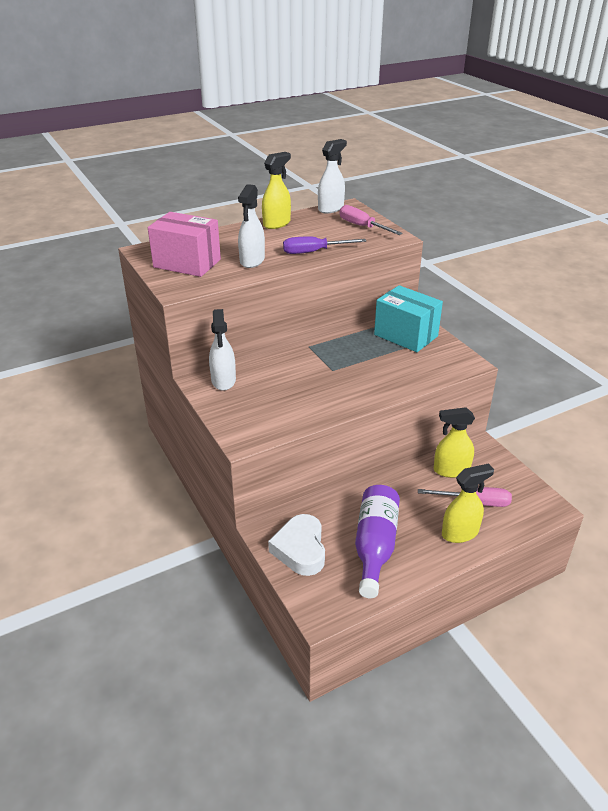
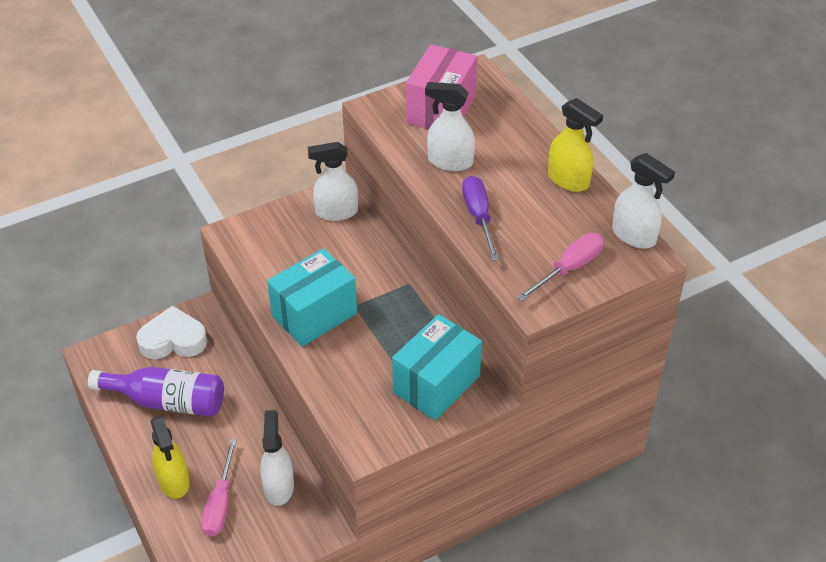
camera: 90 degrees right, 10 degrees up
(344, 389) = (314, 315): none -> turquoise box
(451, 470) = (279, 486): yellow spray bottle -> white spray bottle

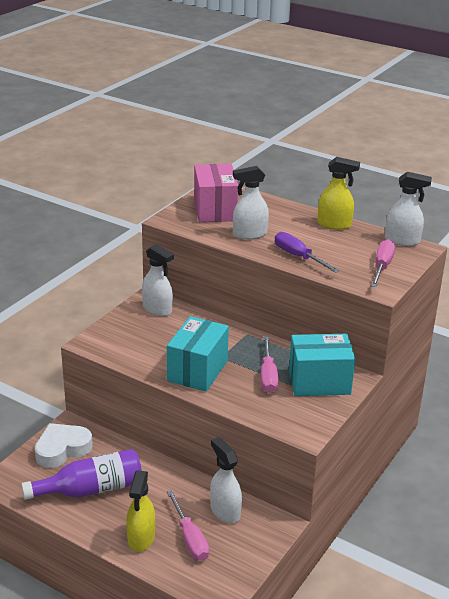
camera: 30 degrees left, 15 degrees down
(174, 481) = (141, 538): yellow spray bottle -> yellow spray bottle turned 60 degrees clockwise
(336, 212) = (157, 309): white spray bottle -> white spray bottle turned 105 degrees counterclockwise
(386, 352) = (268, 375): none -> pink screwdriver
(436, 384) = (319, 382): turquoise box -> turquoise box turned 75 degrees clockwise

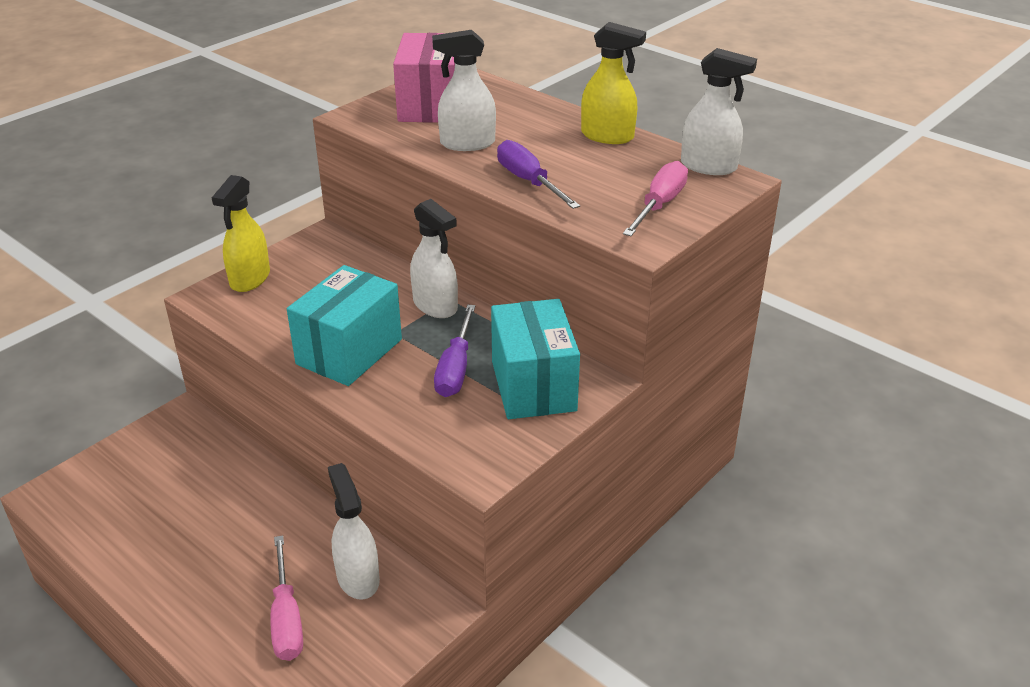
camera: 10 degrees right, 5 degrees up
(62, 449) = (155, 452): white heart -> none
(91, 489) = (170, 520): purple bottle -> none
(141, 538) = (212, 610): yellow spray bottle -> yellow spray bottle (250, 279)
(157, 309) = (330, 252): white spray bottle -> white spray bottle (435, 306)
(268, 375) = (456, 368): pink screwdriver -> purple screwdriver
(319, 382) = (533, 386): turquoise box -> turquoise box turned 75 degrees clockwise

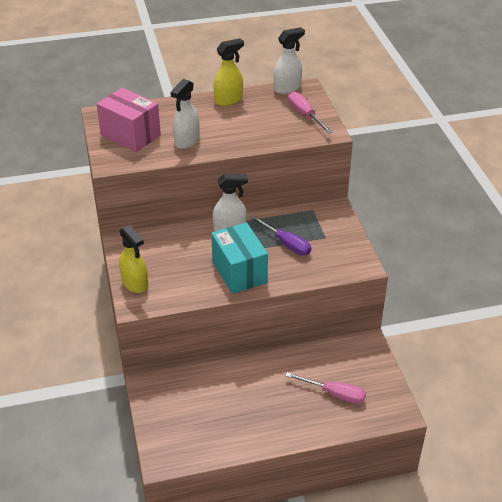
camera: 55 degrees left, 5 degrees up
(358, 577) = (328, 360): white spray bottle -> none
(529, 181) = (245, 139): purple screwdriver -> none
(533, 386) = (321, 226): turquoise box -> none

